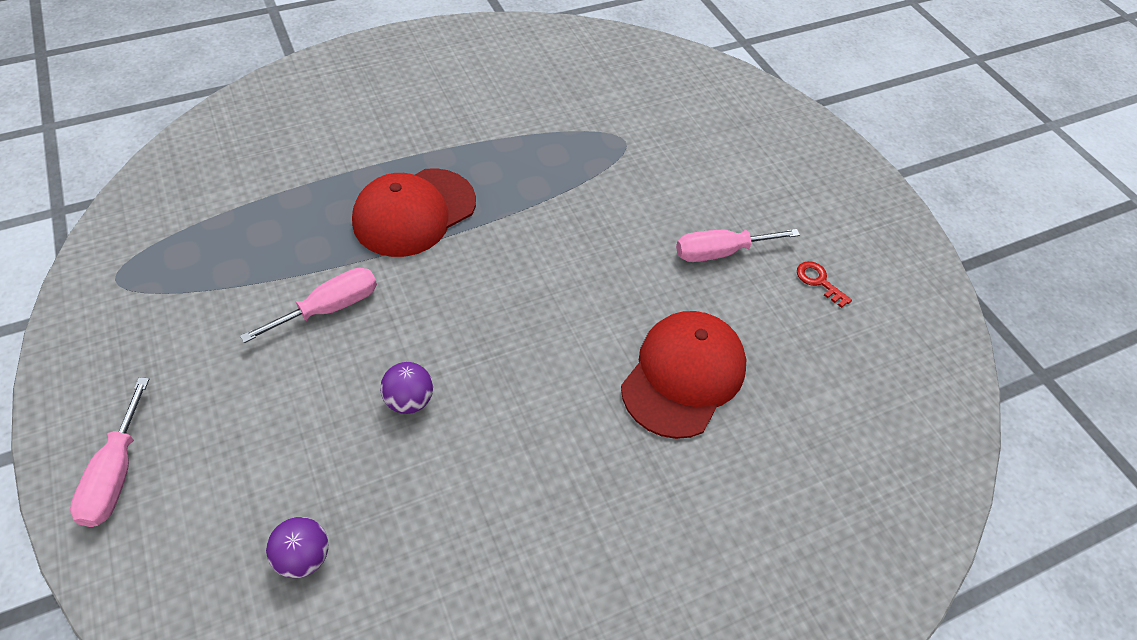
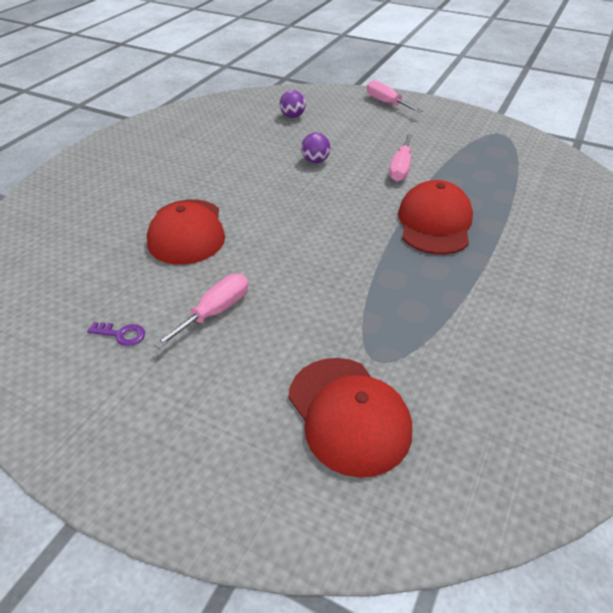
camera: 145 degrees right, 10 degrees down
(681, 124) = (349, 414): none -> red cap
(819, 281) = (121, 334): red key -> purple key

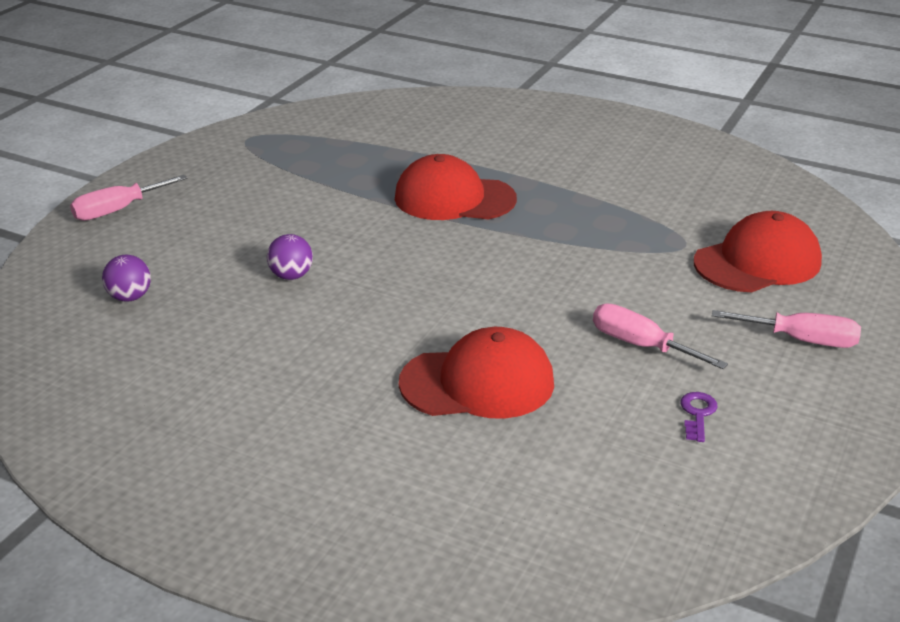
camera: 90 degrees left, 10 degrees down
(401, 168) = (325, 211): pink screwdriver -> pink screwdriver (801, 340)

